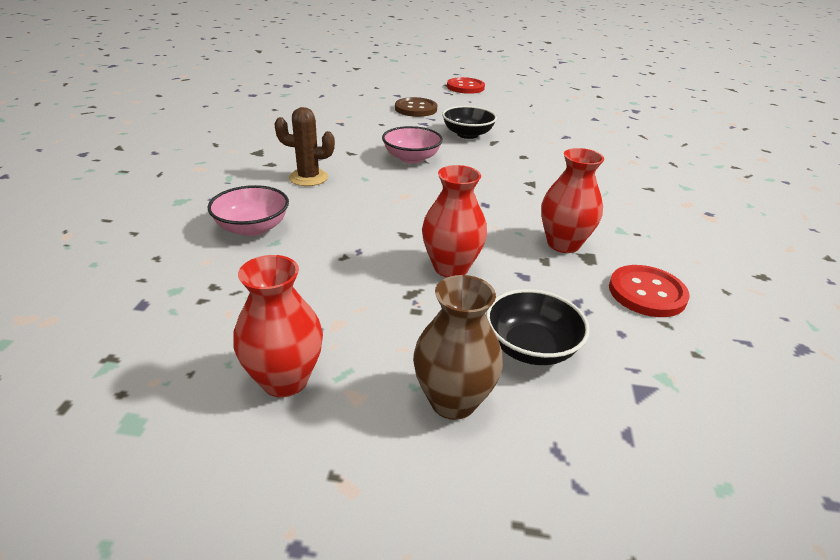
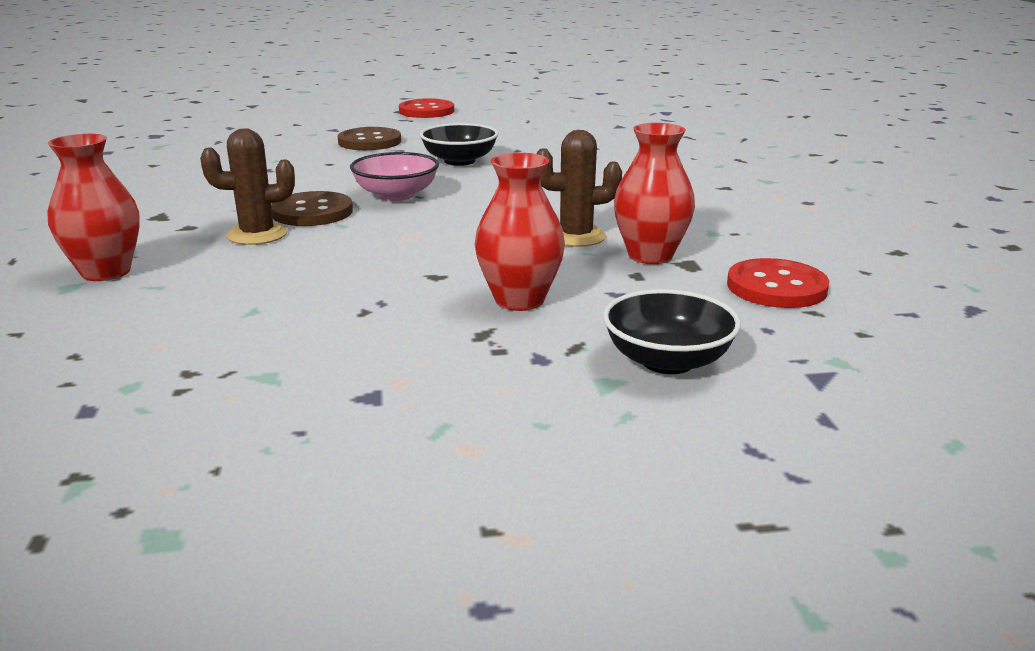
camera: 15 degrees left, 10 degrees down
(252, 228) = (207, 300): pink bowl -> none
(285, 380) = (361, 450): red vase -> red vase (106, 272)
(351, 164) = (312, 212): none -> brown button
(453, 401) = (600, 429): brown vase -> none
(517, 216) = (576, 237): none -> brown cactus

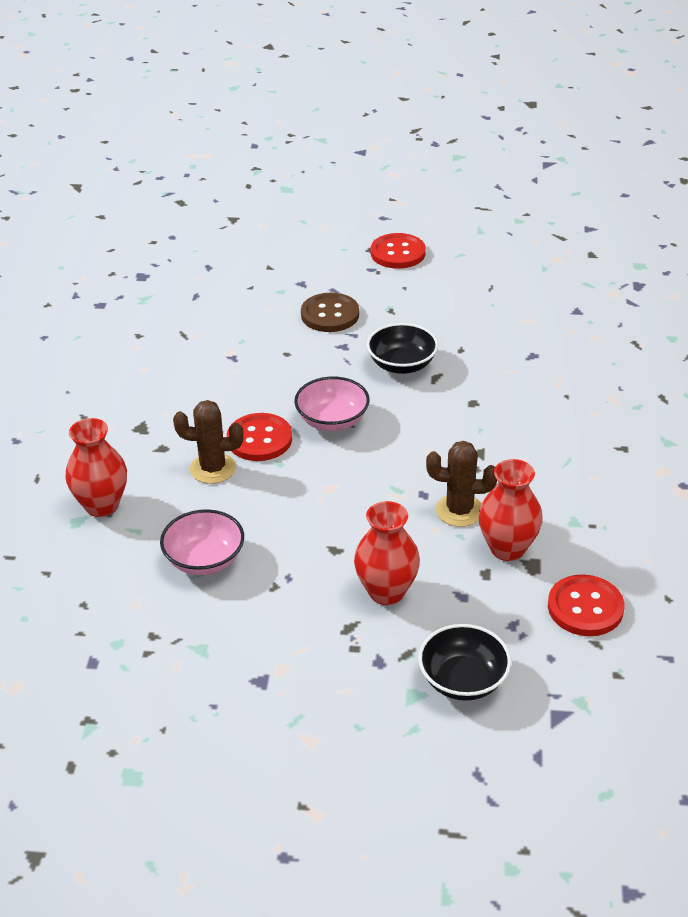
camera: 15 degrees right, 15 degrees up
(258, 300) = (204, 560): none -> pink bowl
(312, 212) = (259, 439): brown button -> red button

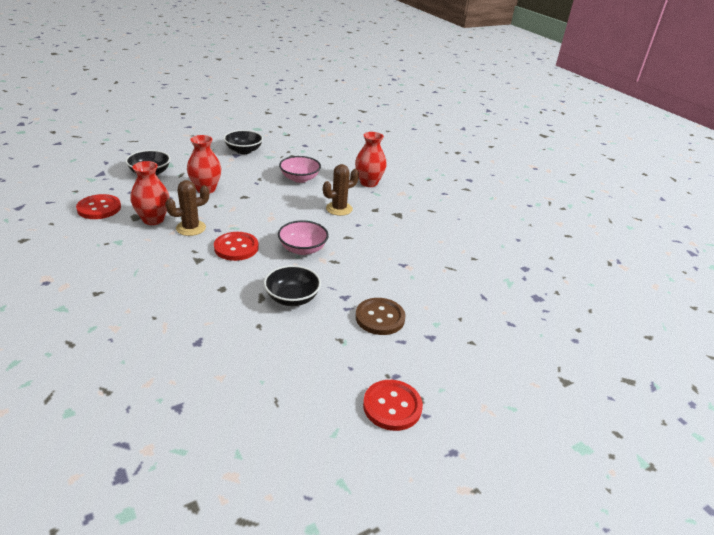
camera: 140 degrees right, 5 degrees down
(234, 690) = (244, 151): none -> black bowl
(259, 439) = (332, 227): red button -> red button (236, 247)

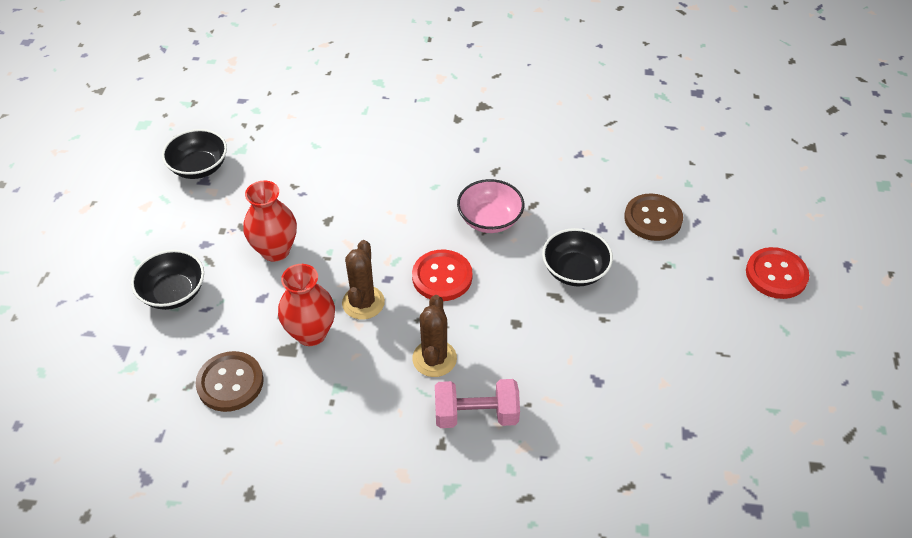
camera: 50 degrees left, 15 degrees up
(99, 208) = (230, 383): red button -> brown button
(130, 298) = (476, 415): none -> pink dumbbell
(299, 178) = (328, 148): pink bowl -> none
(339, 209) = (430, 148): brown cactus -> brown cactus (434, 358)
(369, 183) = (393, 92): red vase -> none

